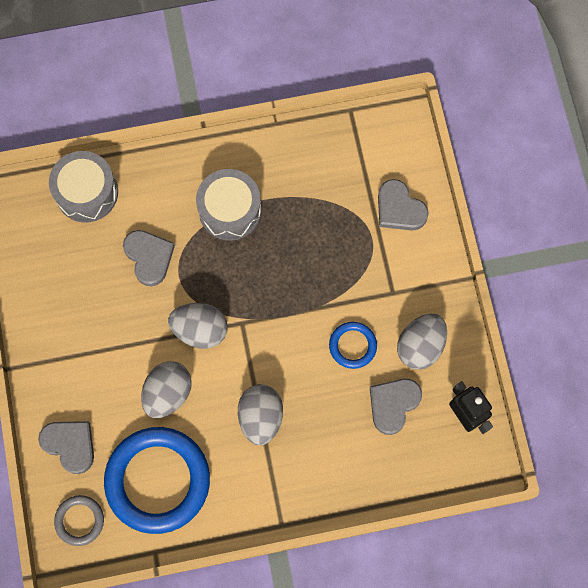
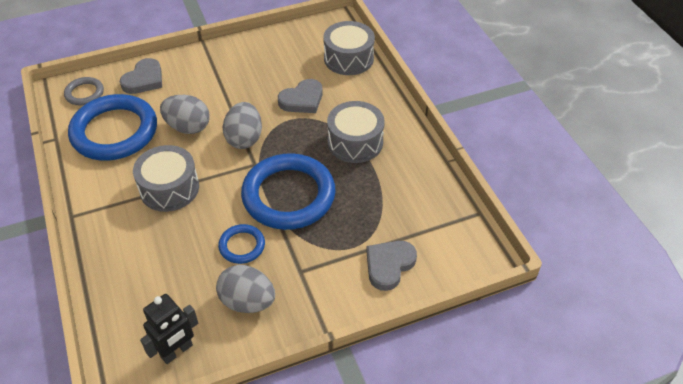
camera: 80 degrees right, 25 degrees down
(261, 417) = (169, 188): grey egg -> grey drum
(294, 291) = (288, 195): none -> blue ring
(393, 404) = (185, 286): grey heart -> none

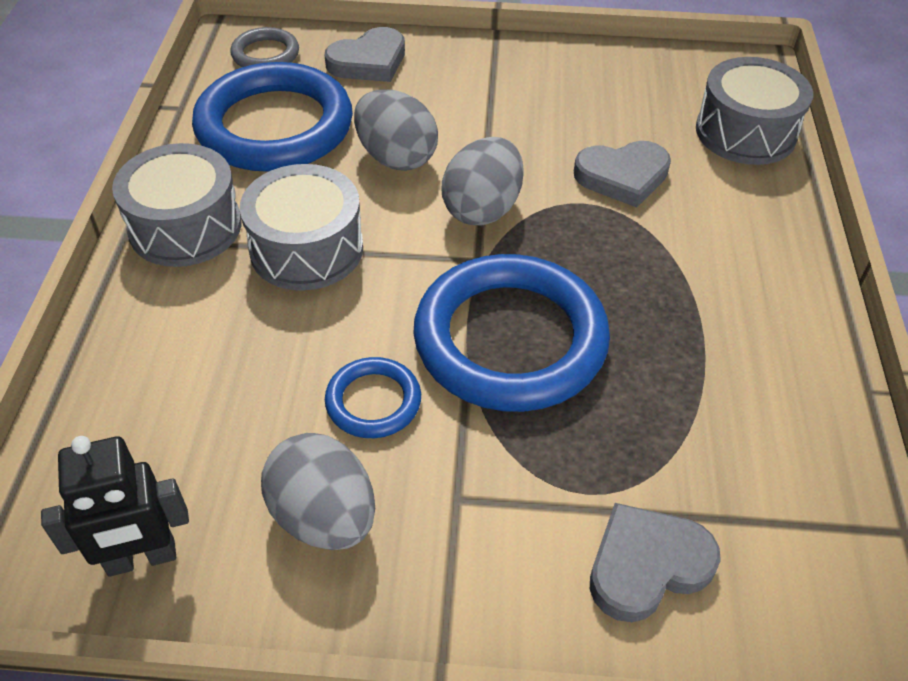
camera: 25 degrees right, 0 degrees up
(355, 142) = (689, 286): grey drum -> grey drum (185, 227)

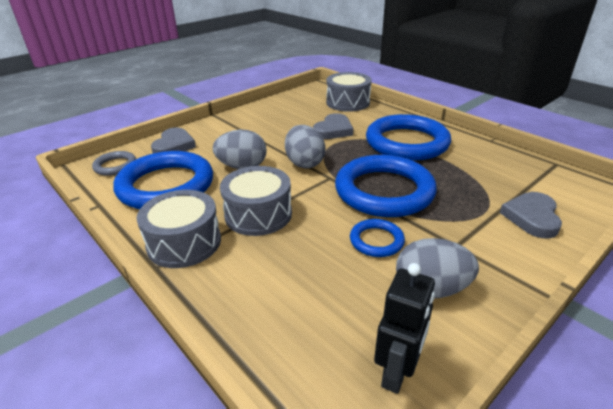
camera: 45 degrees left, 15 degrees down
(700, 283) = (407, 142): none -> blue ring

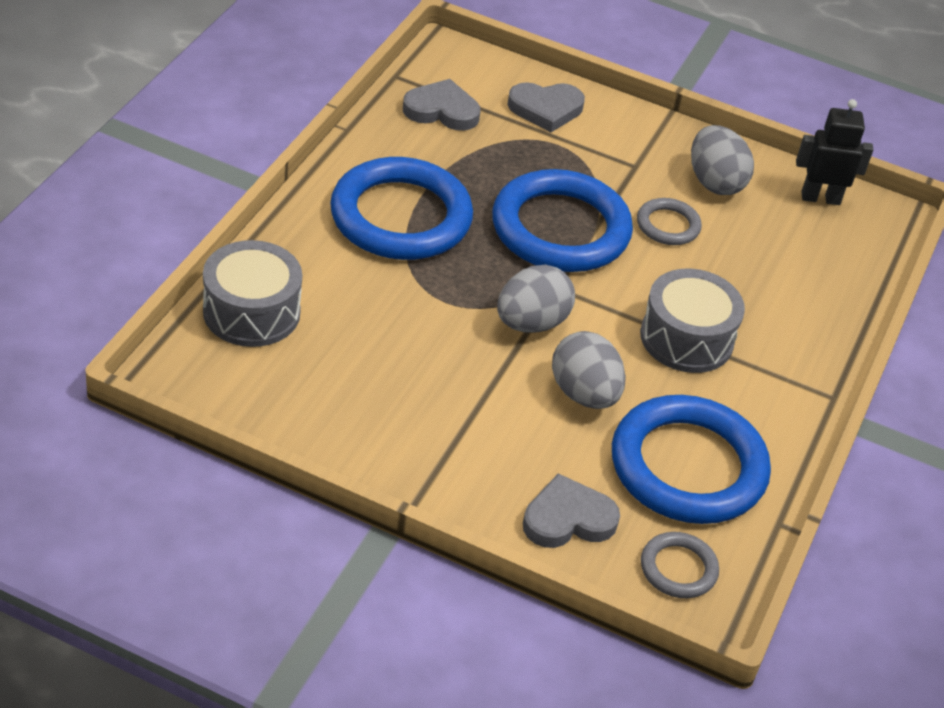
camera: 120 degrees left, 10 degrees up
(184, 242) = (782, 389): grey drum -> none
(333, 130) = (395, 310): grey heart -> grey heart (441, 110)
(376, 241) = (668, 225): blue ring -> grey ring

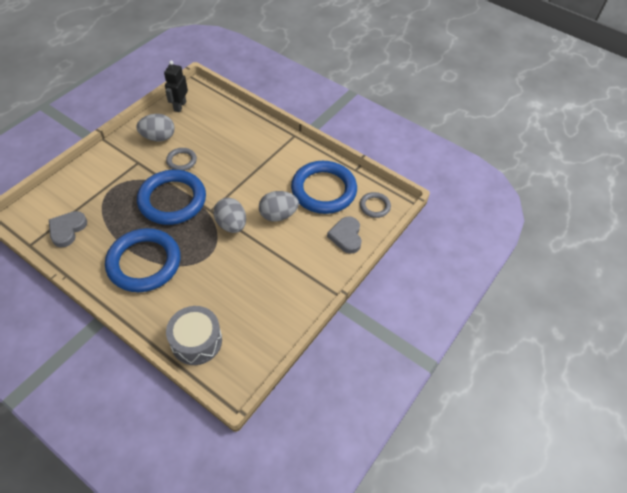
camera: 75 degrees left, 10 degrees up
(545, 109) = (83, 186): grey heart -> none
(686, 338) = (252, 172): grey drum -> none

